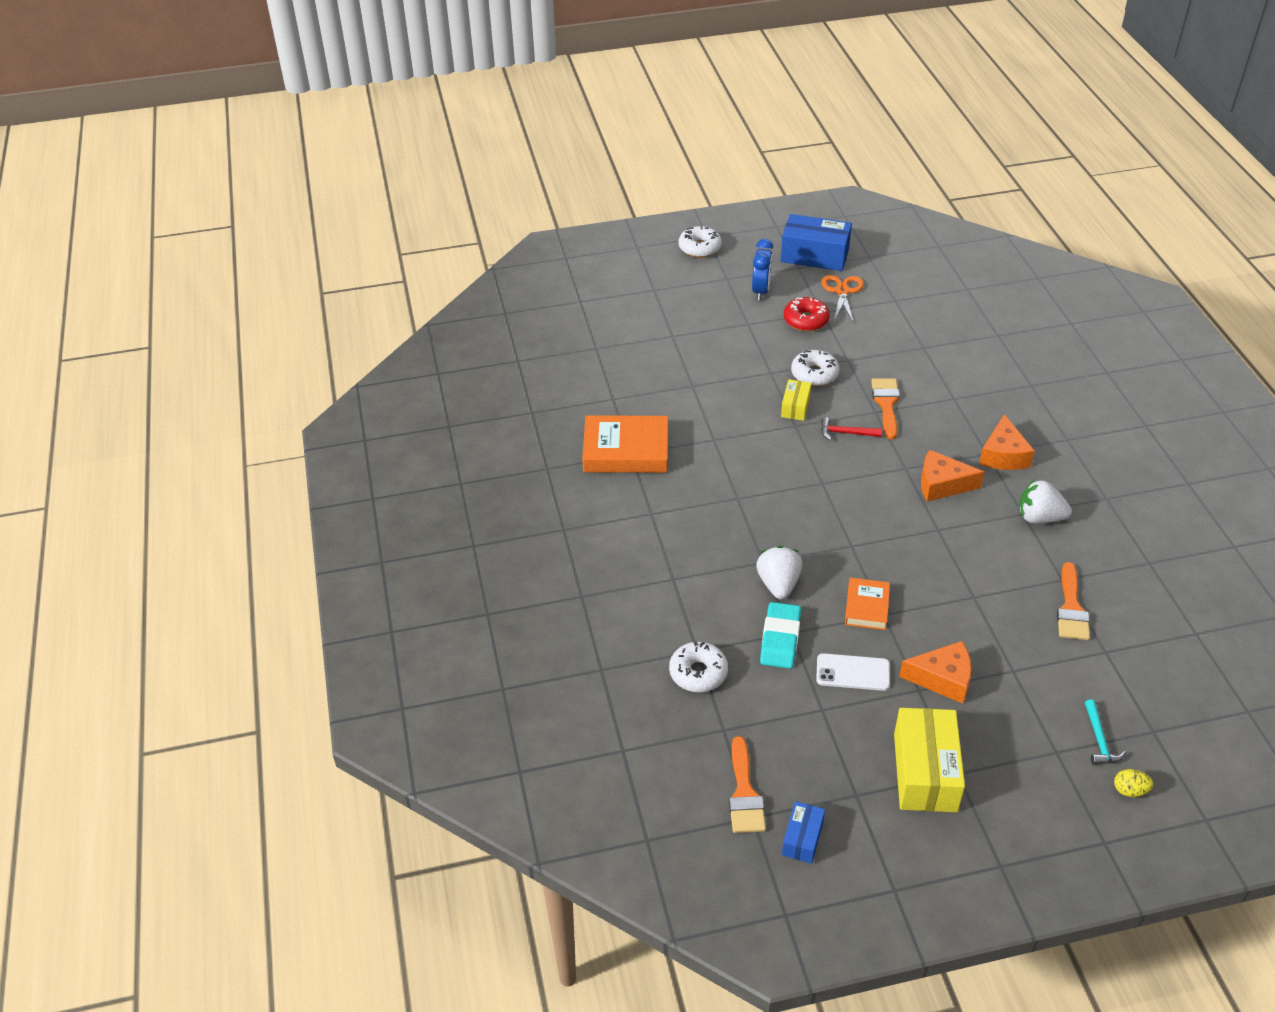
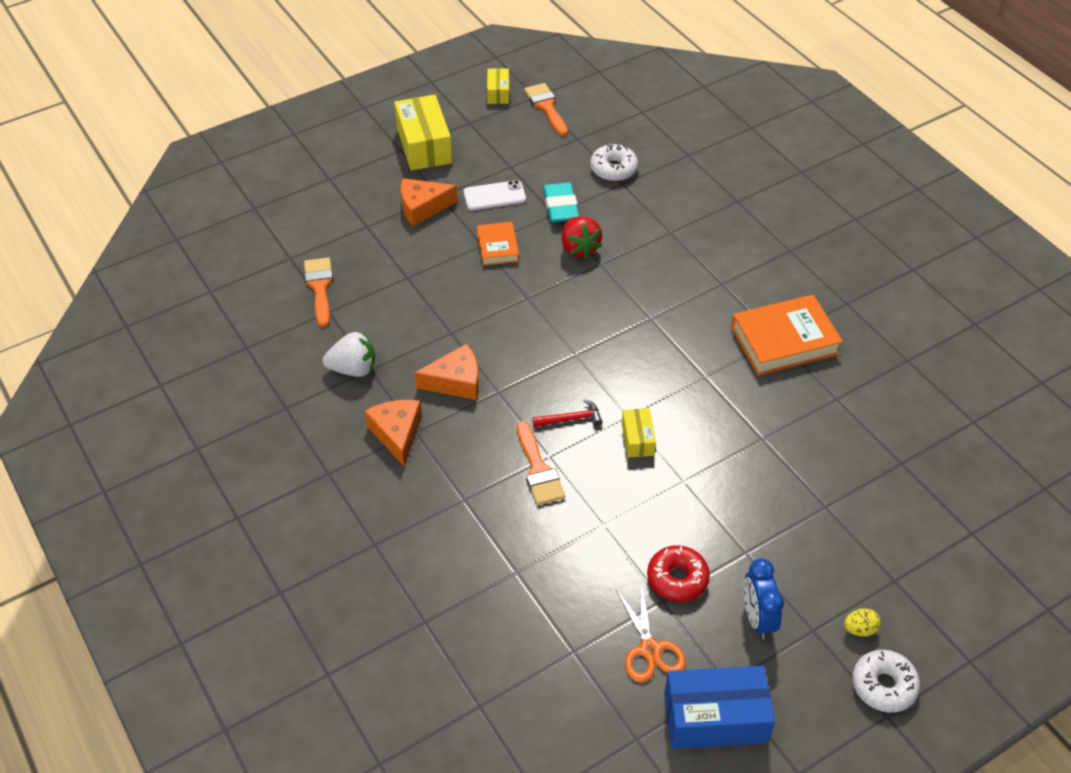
camera: 160 degrees right, 5 degrees up
(778, 584) = (579, 248): white strawberry -> red strawberry
(802, 838) = (498, 93): blue box -> yellow box
(814, 374) = (634, 492): white donut -> none
(1099, 740) = (296, 193): turquoise hammer -> none
(1129, 790) = (275, 166): yellow egg -> yellow egg (859, 629)

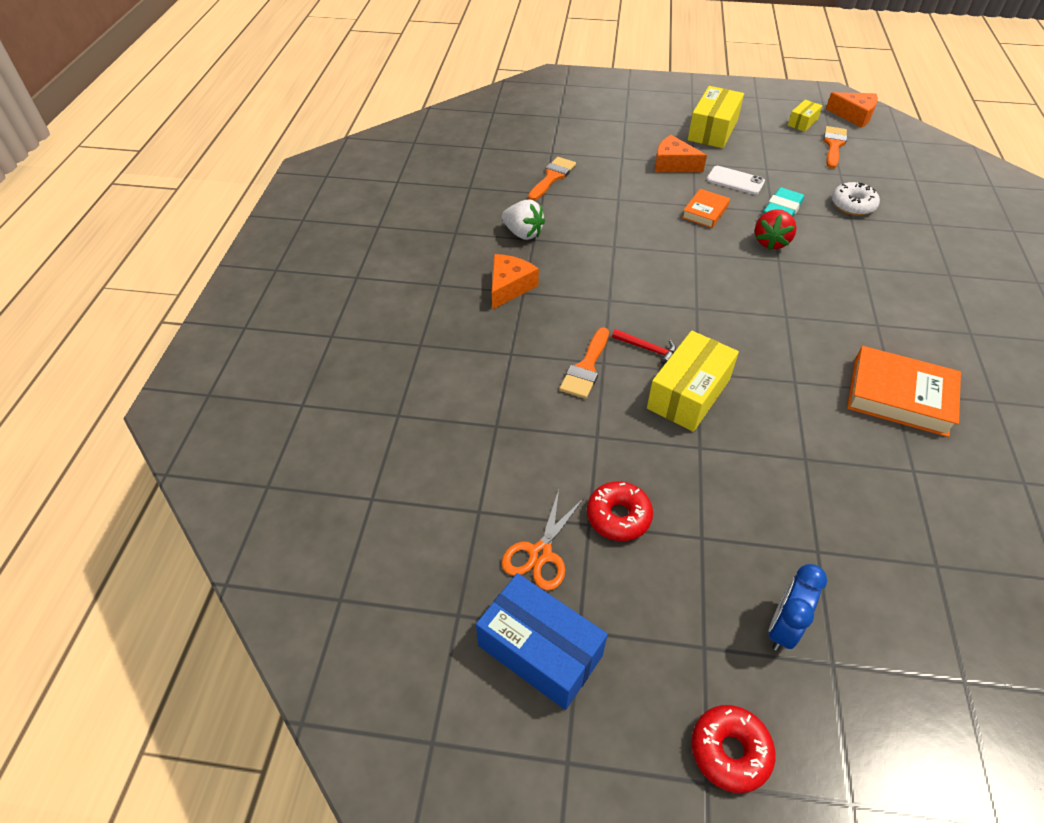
camera: 40 degrees right, 0 degrees up
(456, 381) = (585, 278): orange cheese -> orange cheese (854, 116)
(637, 439) = (688, 394): yellow box -> yellow box, size x1.90
(757, 618) = (659, 597): blue clock -> blue clock (783, 627)
(859, 629) = (752, 680): yellow egg -> none
(883, 685) = (730, 751): white donut -> red donut

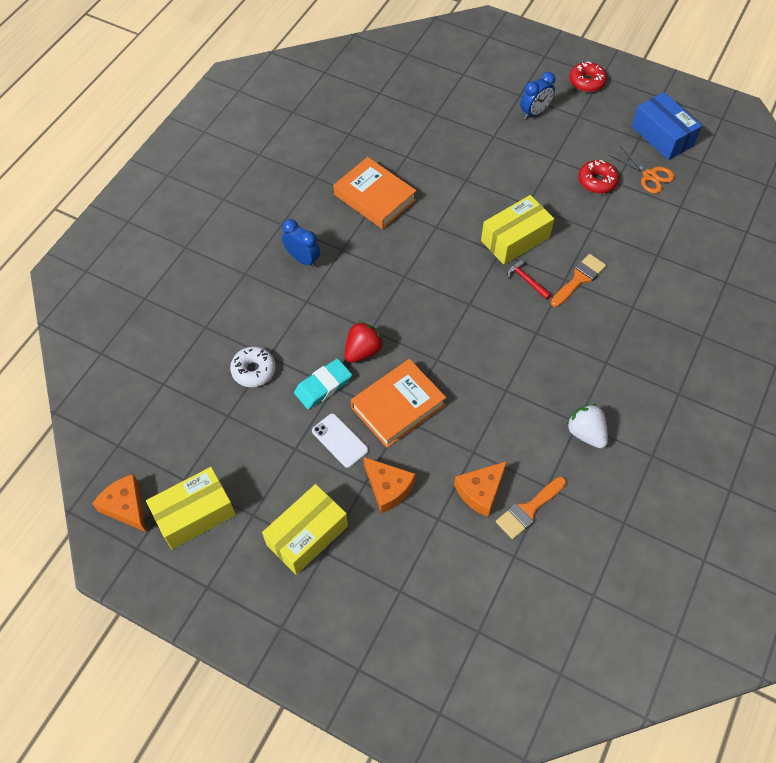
camera: 160 degrees left, 10 degrees up
(509, 287) = (616, 372): orange cheese -> orange cheese (480, 491)
(540, 554) = (649, 176): orange scissors -> orange scissors turned 90 degrees clockwise
(705, 212) = (398, 406): orange book -> orange book, size x1.76
(802, 122) = (194, 514): yellow box -> yellow box, size x1.90
(833, 145) = (195, 462): orange brush -> none
(908, 304) = (303, 259): none -> blue clock

